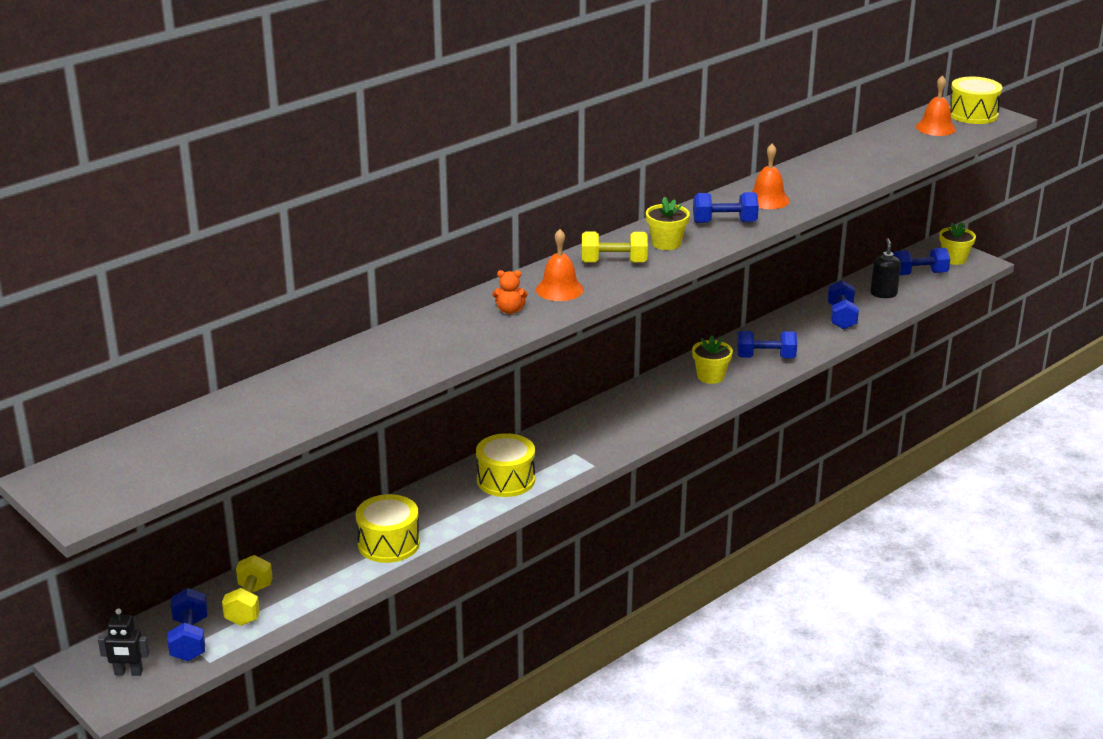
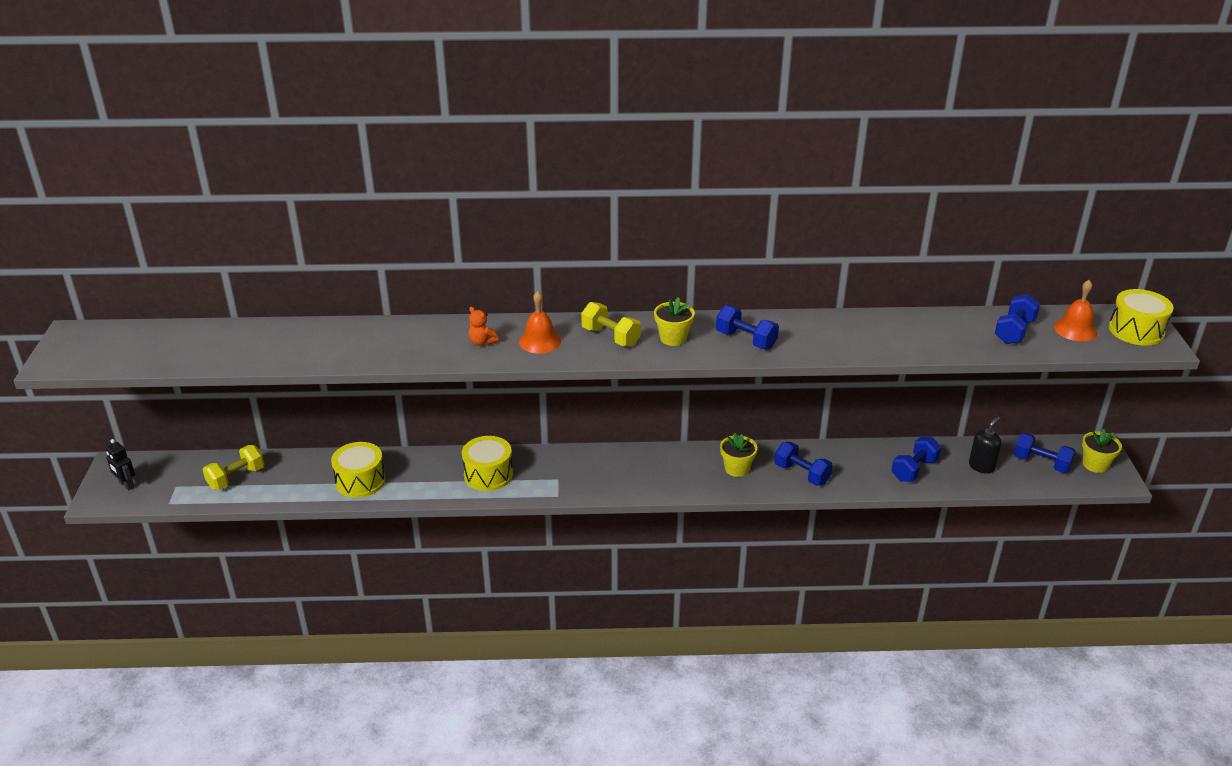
camera: 40 degrees right, 5 degrees up
(190, 639) = (180, 482): blue dumbbell -> blue dumbbell (1014, 331)
(768, 199) = (813, 335): orange bell -> none

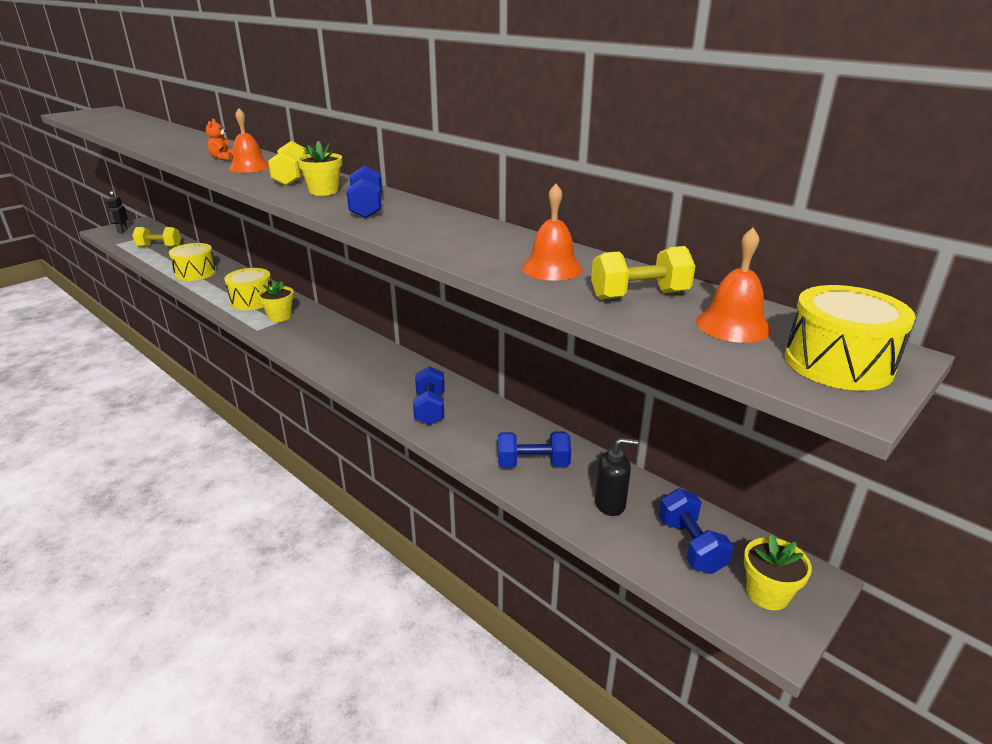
camera: 45 degrees right, 5 degrees down
(737, 469) = (392, 378): yellow flower pot -> yellow flower pot (280, 316)
(946, 334) = (552, 268): none -> orange bell
(1014, 331) = (639, 295): blue dumbbell -> yellow dumbbell

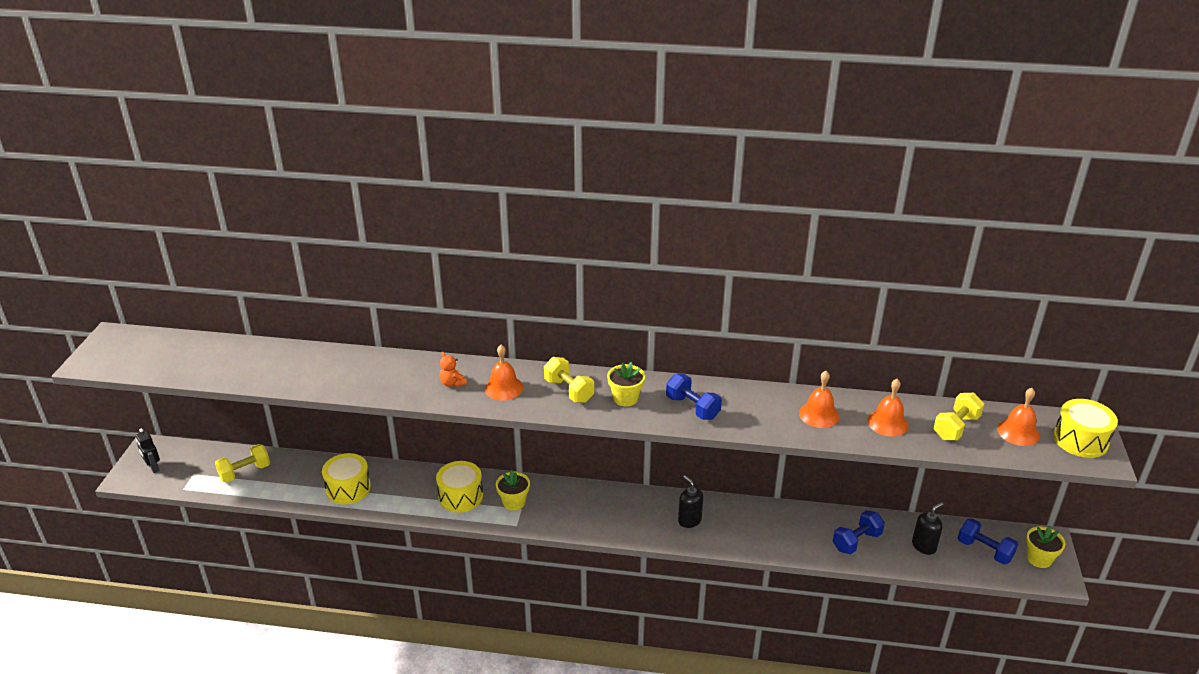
camera: 35 degrees left, 5 degrees up
(392, 379) = (689, 520): none -> black soap dispenser
(430, 408) = (747, 532): blue dumbbell -> none
(482, 243) = (819, 414): none -> orange bell

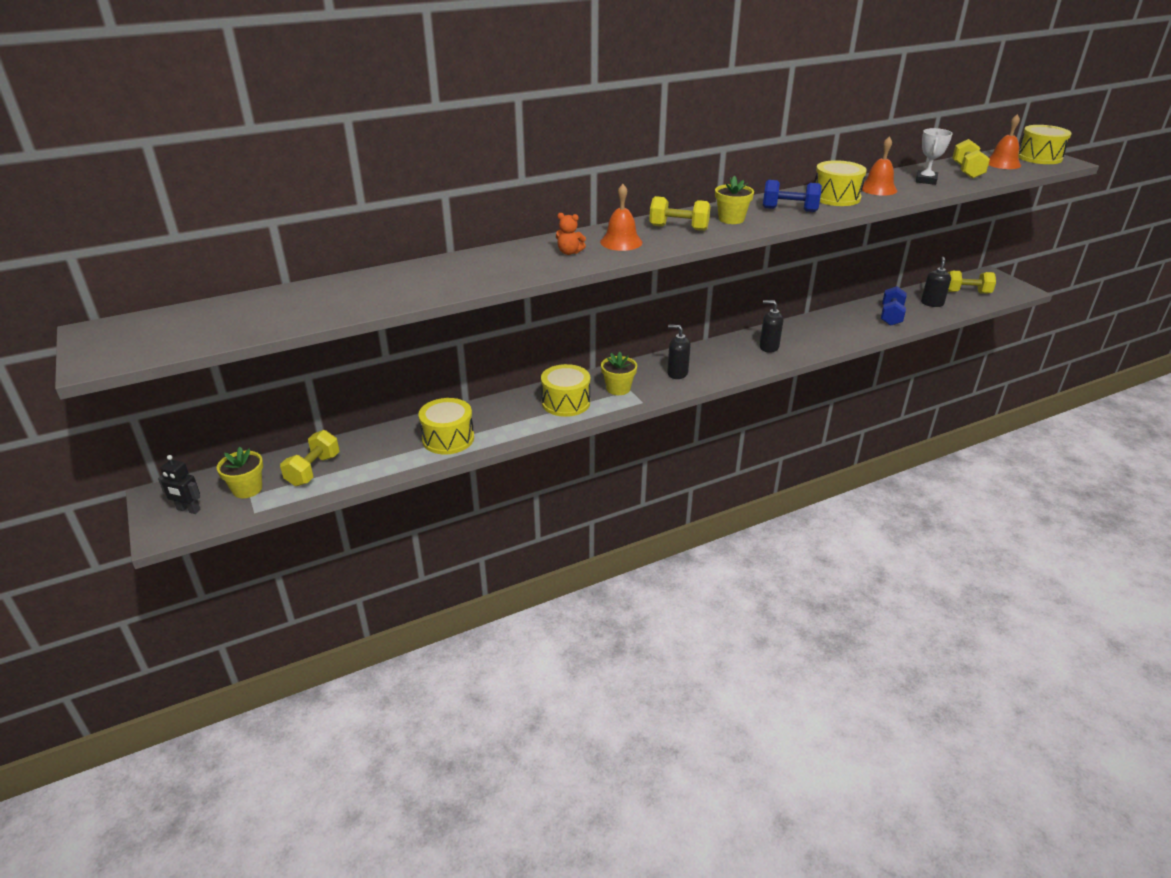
camera: 35 degrees left, 0 degrees up
(577, 510) = (677, 373): none -> black soap dispenser
(759, 409) = (836, 197): none -> yellow drum
(887, 423) = (926, 180): orange bell -> white trophy
(984, 550) = (966, 292): blue dumbbell -> yellow dumbbell
(1039, 559) = (999, 285): yellow flower pot -> yellow flower pot (247, 489)

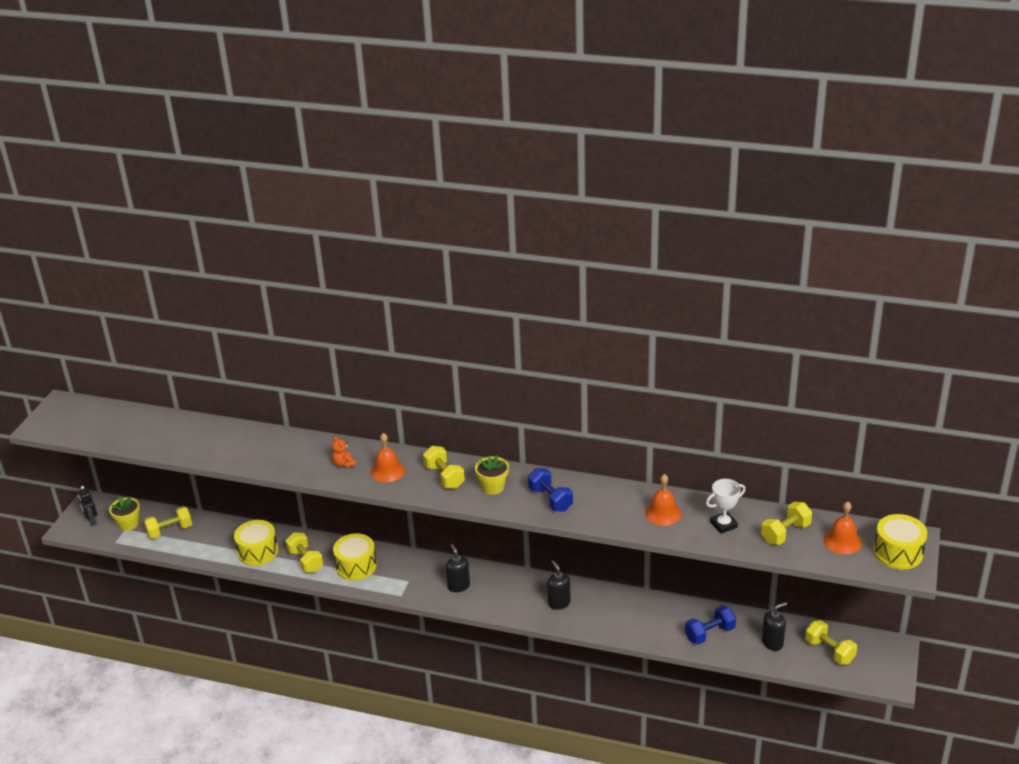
camera: 45 degrees right, 0 degrees up
(510, 422) = (305, 561): none -> yellow dumbbell
(618, 389) = (402, 575): yellow flower pot -> none
(836, 197) = (610, 505): yellow drum -> none

